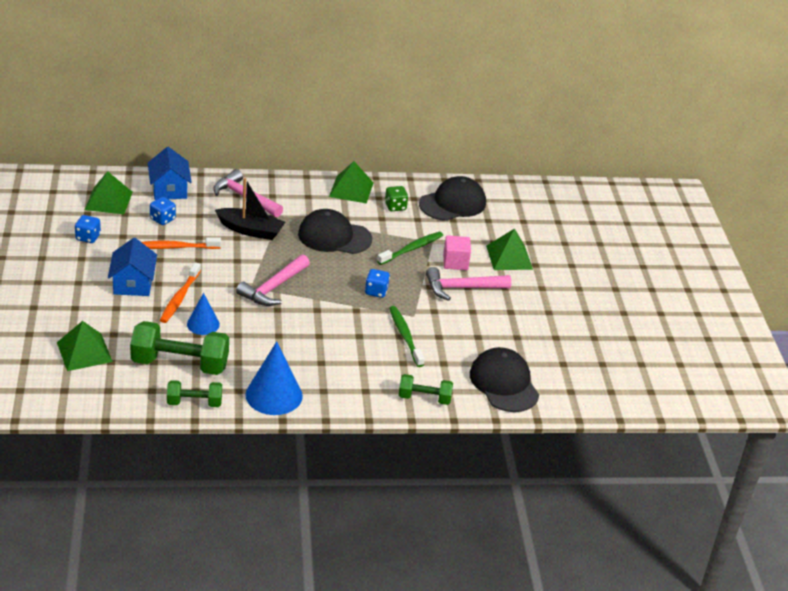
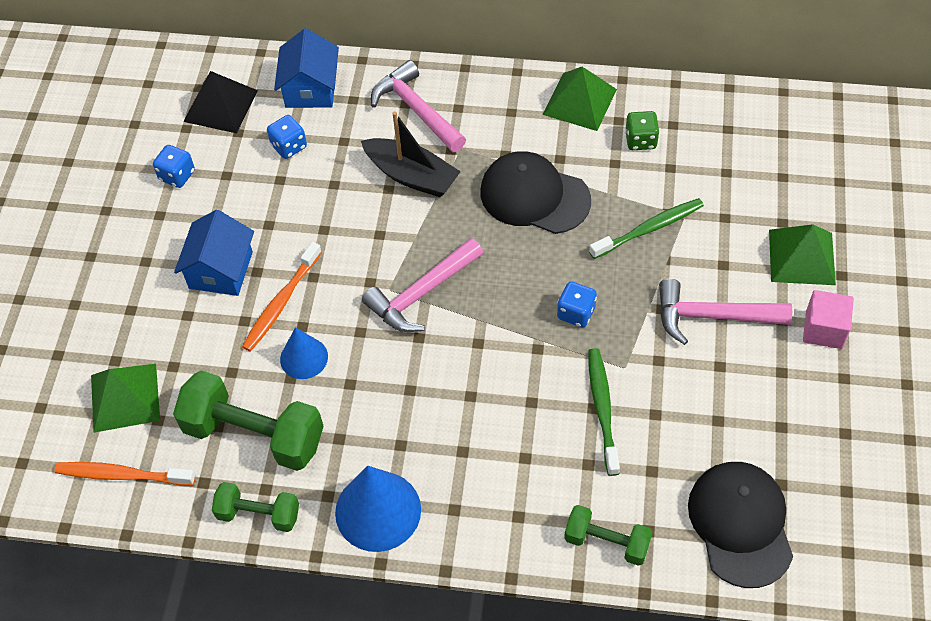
camera: 20 degrees right, 20 degrees up
(108, 200) = (220, 105): green pyramid -> black pyramid
(175, 247) = (295, 202): orange toothbrush -> orange toothbrush (122, 475)
(452, 203) = (732, 138): black cap -> none
(455, 262) = (712, 261): pink cube -> pink cube (824, 329)

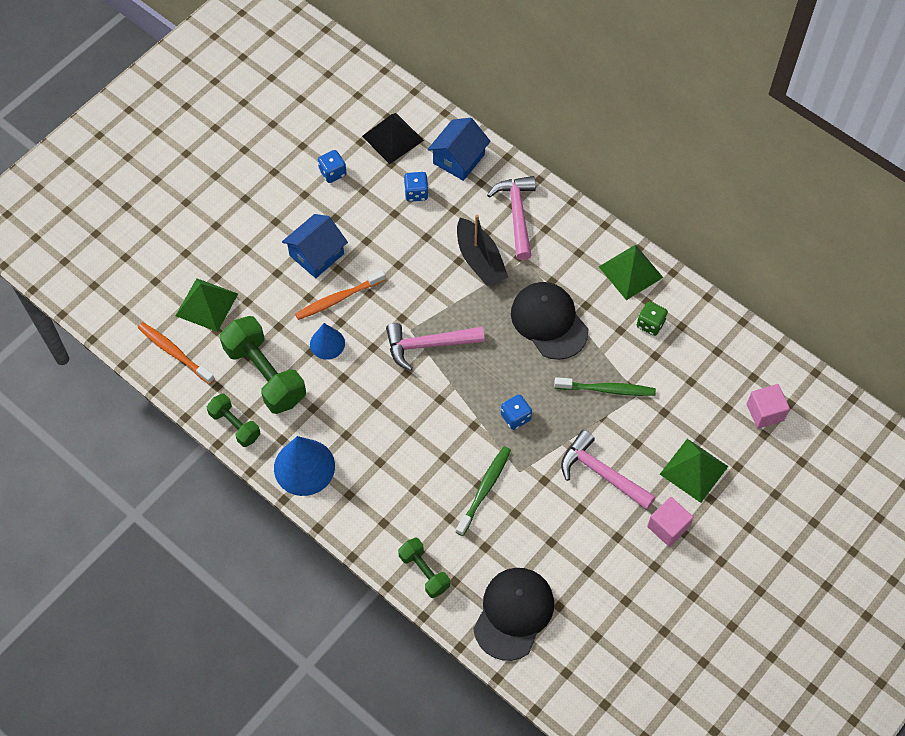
camera: 30 degrees right, 5 degrees up
(822, 160) = (765, 412): none -> pink cube

